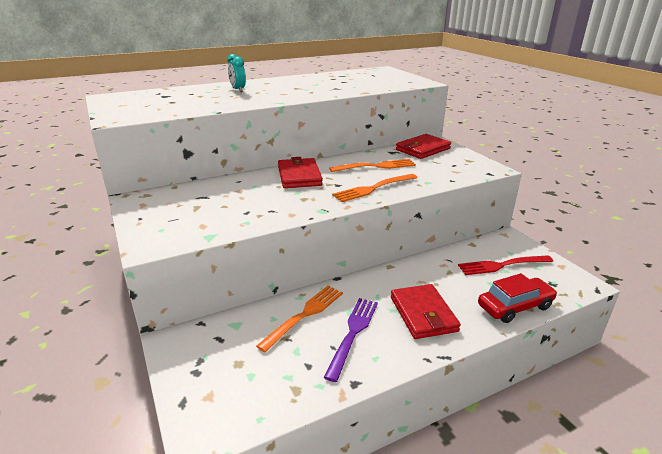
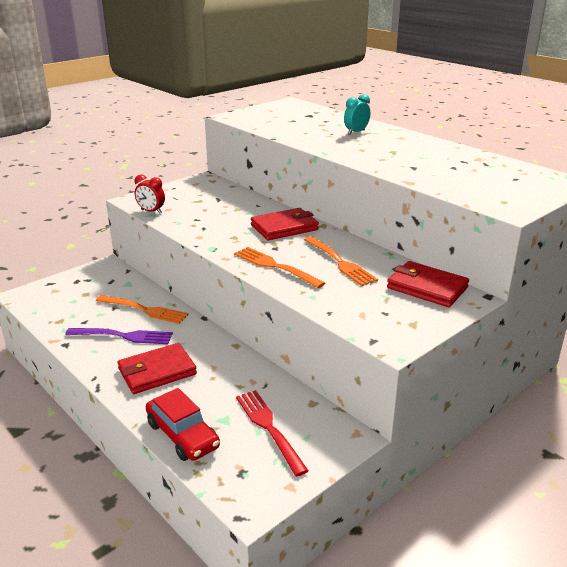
camera: 75 degrees right, 0 degrees up
(200, 236) = (151, 211): none -> red clock

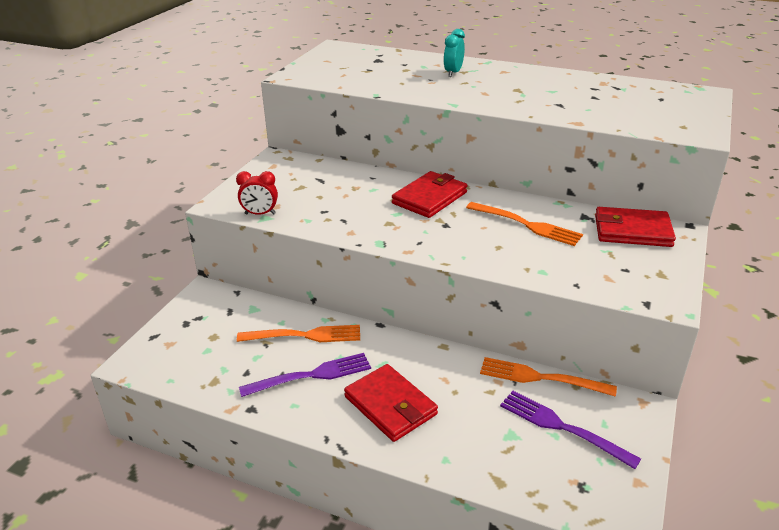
camera: 25 degrees left, 5 degrees up
(157, 372) = (390, 405): red wallet -> red wallet turned 75 degrees counterclockwise
(182, 435) = (487, 469): red car -> none
(269, 428) = (562, 427): red fork -> purple fork
(275, 266) = (470, 247): orange fork -> orange fork (540, 378)

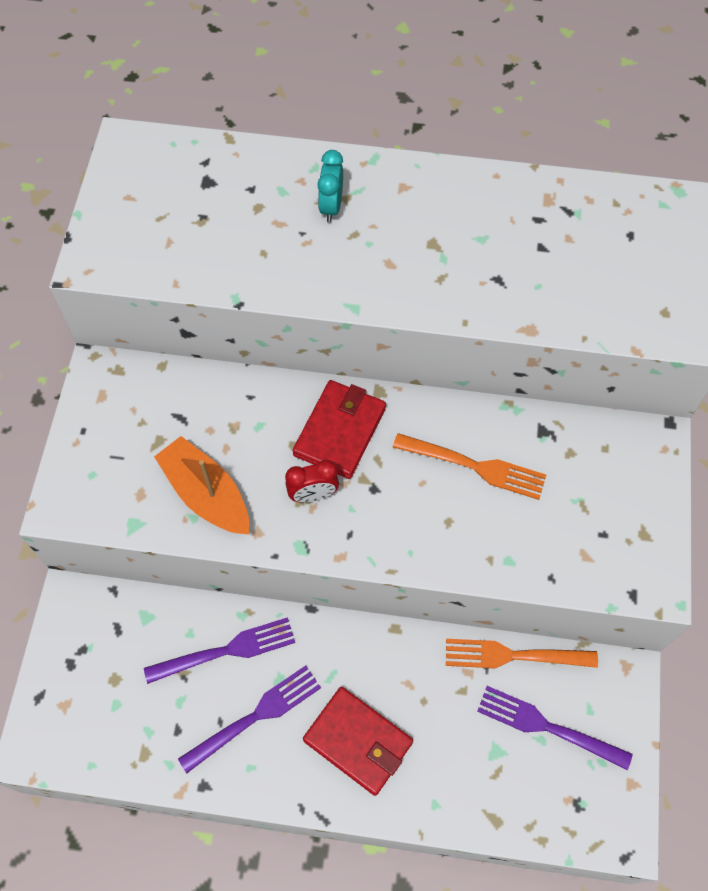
camera: 15 degrees left, 30 degrees up
(260, 214) = (124, 518): red clock -> red clock (313, 494)
(305, 335) = (226, 651): orange fork -> purple fork
(322, 211) = (206, 494): none -> orange boat
(632, 231) = (603, 451): red wallet -> none

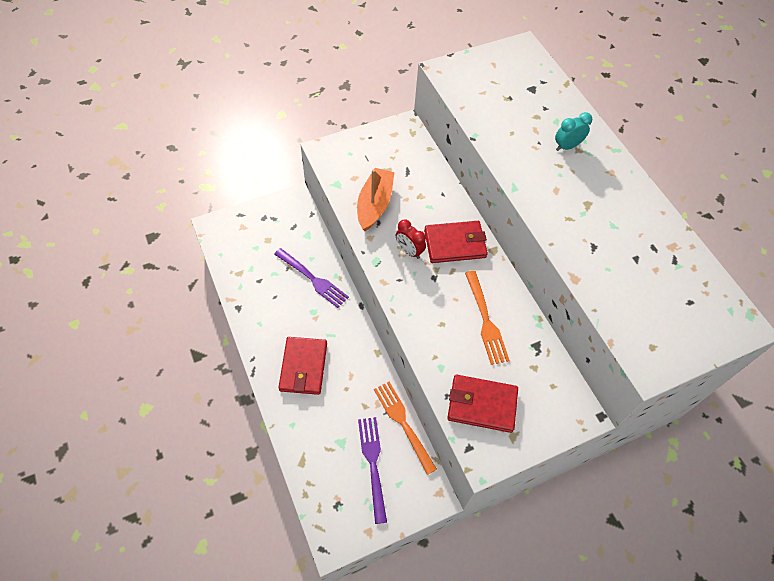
camera: 55 degrees right, 5 degrees down
(255, 716) = (287, 311): purple fork -> none
(586, 544) = (481, 405): none -> red wallet

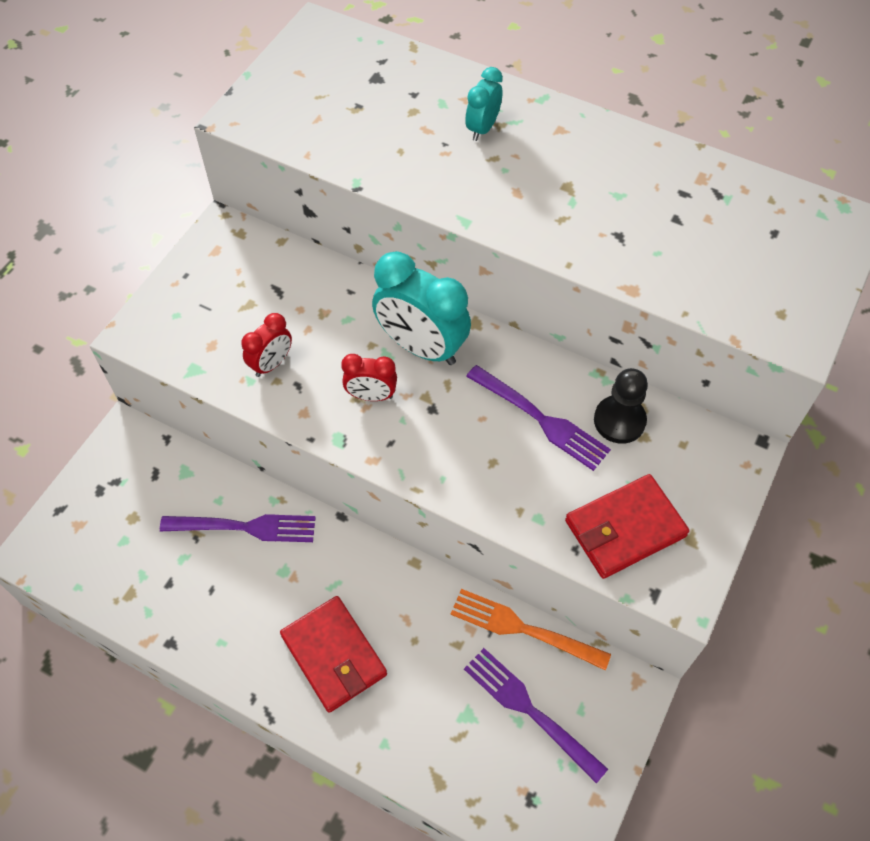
camera: 35 degrees left, 0 degrees up
(374, 204) = (271, 364): orange boat -> red clock
(455, 244) = (421, 347): red wallet -> turquoise clock
(485, 320) = (541, 419): orange fork -> purple fork
(528, 350) = (619, 421): none -> black pawn

